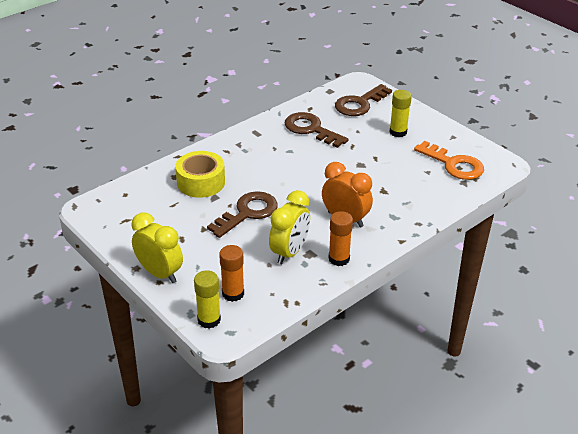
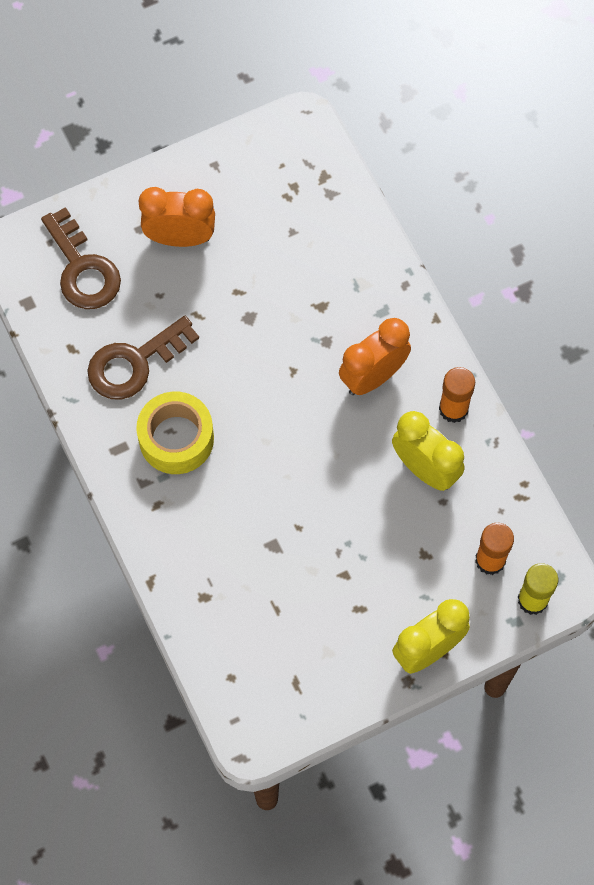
camera: 75 degrees left, 30 degrees up
(201, 182) = (231, 559): yellow tape -> yellow tape (176, 439)
(248, 213) = (324, 505): brown key -> none
(398, 132) = (180, 238): yellow glue stick -> orange clock
(454, 164) = (285, 190): orange key -> none

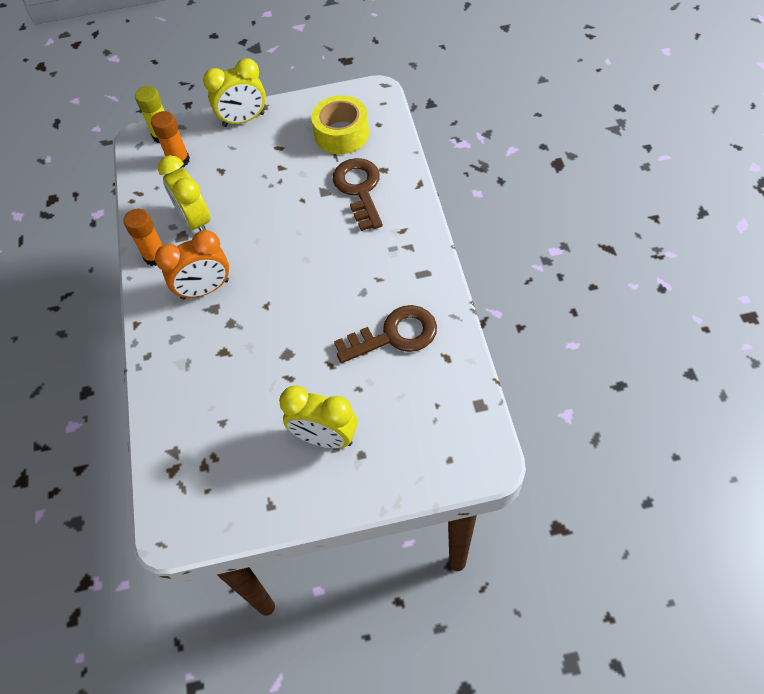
camera: 160 degrees left, 10 degrees down
(83, 269) = (422, 426): brown key -> brown key (359, 189)
(176, 439) = (375, 272): yellow tape -> yellow tape (341, 134)
(180, 238) = (325, 437): orange clock -> yellow clock

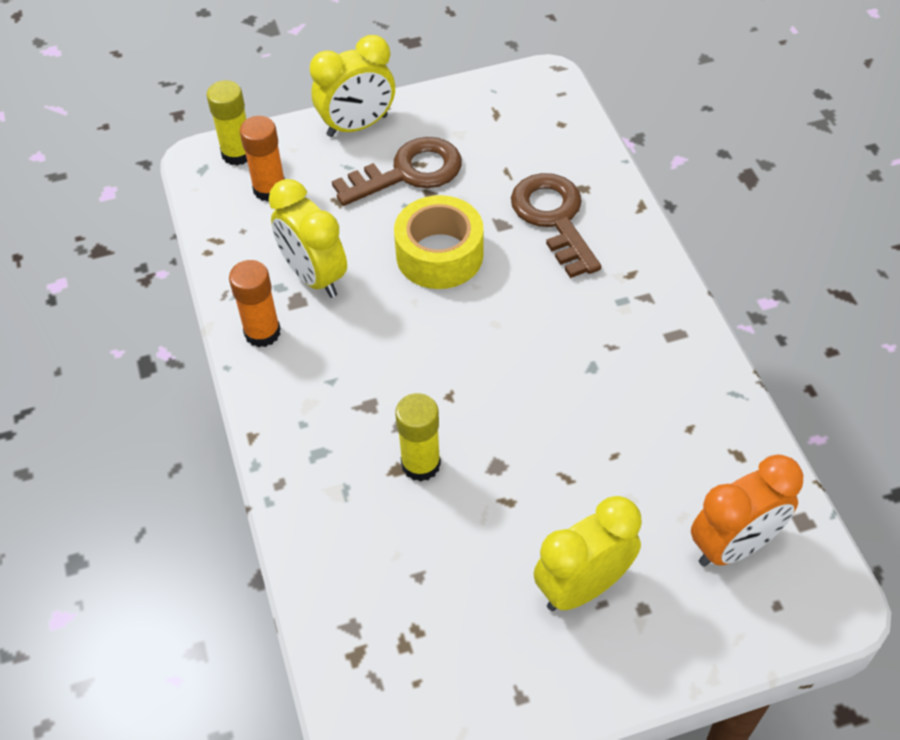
camera: 10 degrees left, 5 degrees down
(205, 289) = (350, 378): orange clock -> orange clock (733, 545)
(238, 349) = (421, 464): none -> yellow glue stick
(325, 437) = (582, 587): yellow clock -> yellow clock turned 135 degrees clockwise
(341, 134) = (510, 140): yellow tape -> yellow tape (439, 255)
(394, 335) = (654, 427): brown key -> brown key (408, 172)

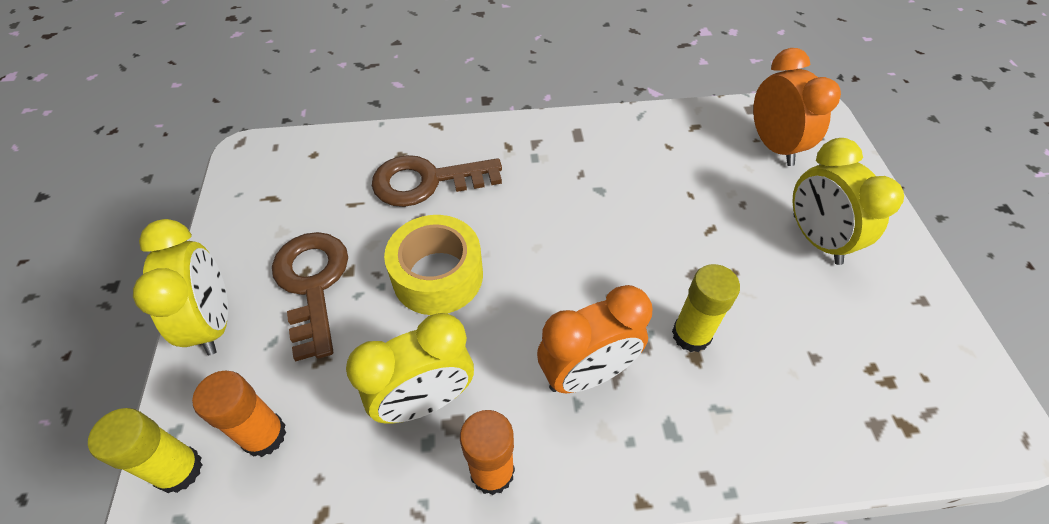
camera: 80 degrees left, 0 degrees up
(361, 384) = (587, 374): none -> orange clock

